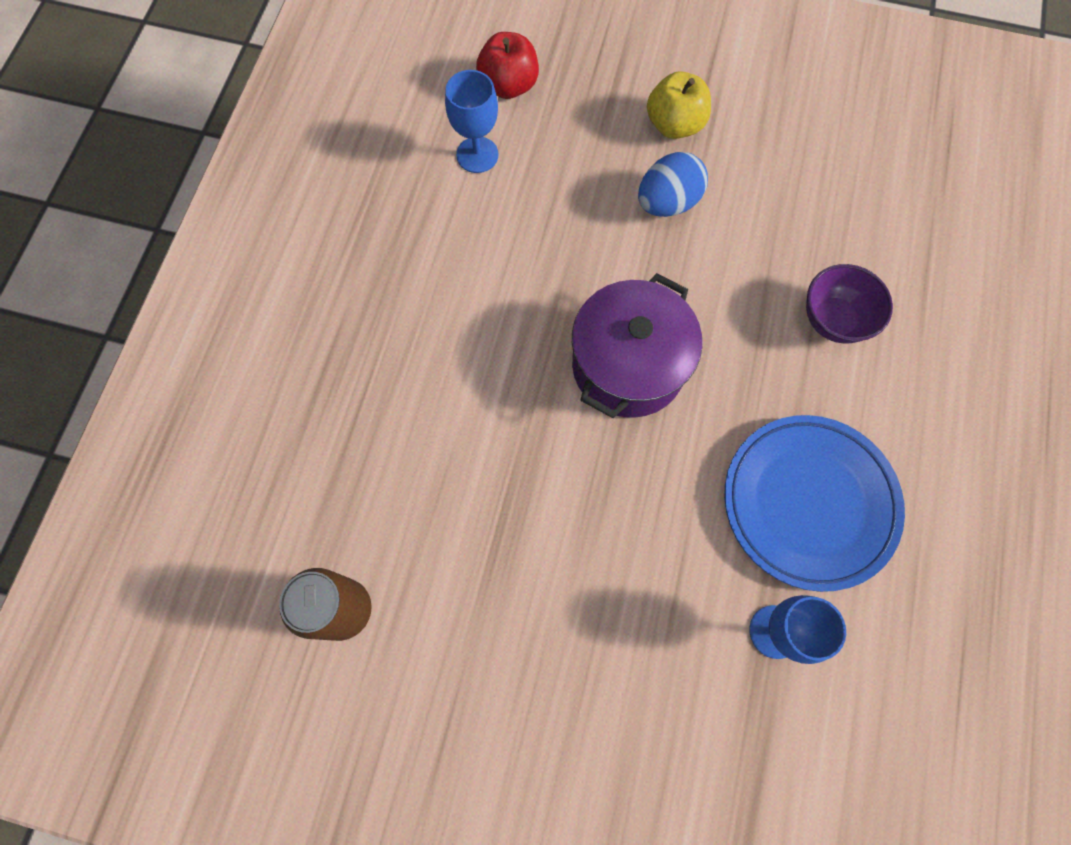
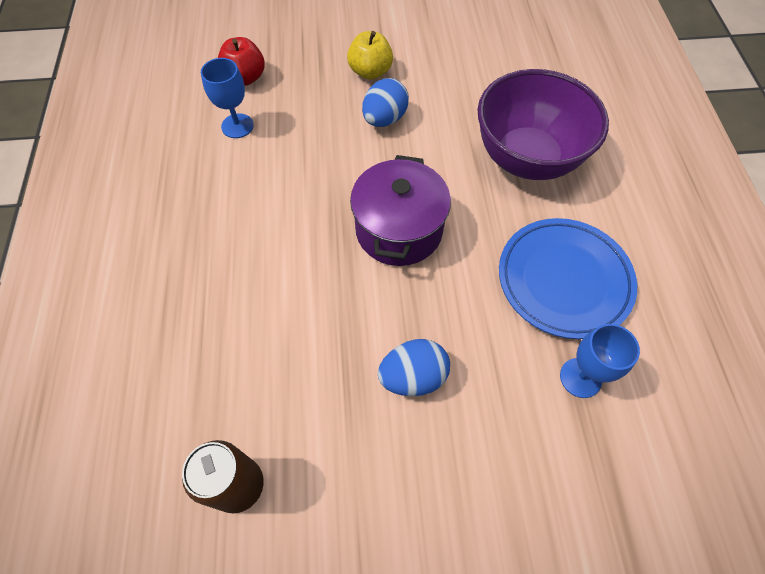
camera: 20 degrees left, 10 degrees down
(576, 557) = (413, 376): none -> blue egg
(833, 320) = (527, 159): purple bowl -> purple bowl, size x2.00

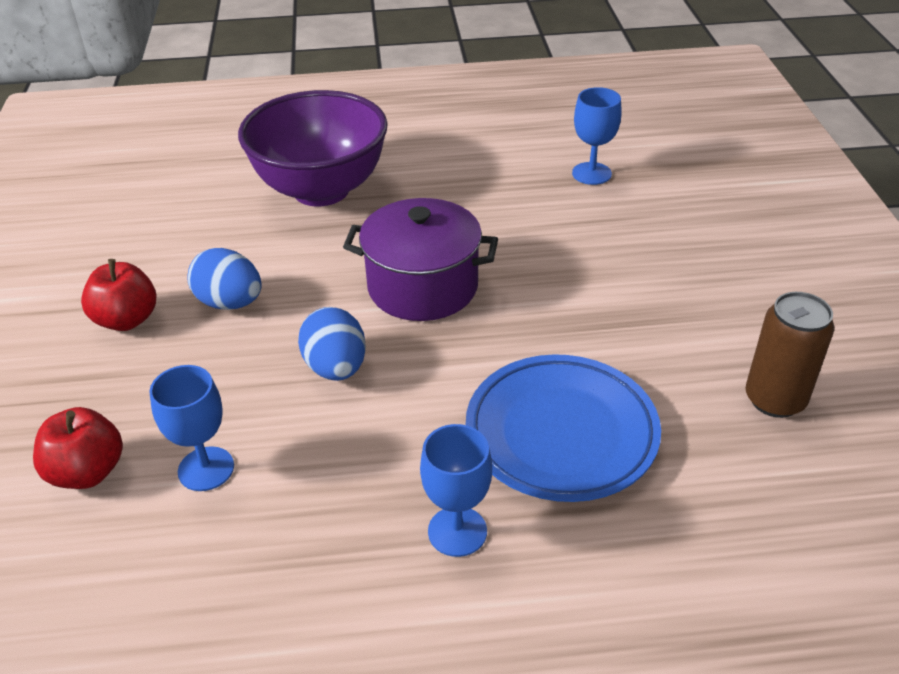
camera: 90 degrees left, 20 degrees down
(162, 248) = (457, 531): none -> blue goblet
(370, 72) = (127, 320): yellow apple -> red apple
(413, 376) = (614, 274): blue egg -> blue egg (336, 368)
(563, 280) = (486, 176): blue plate -> blue plate (561, 433)

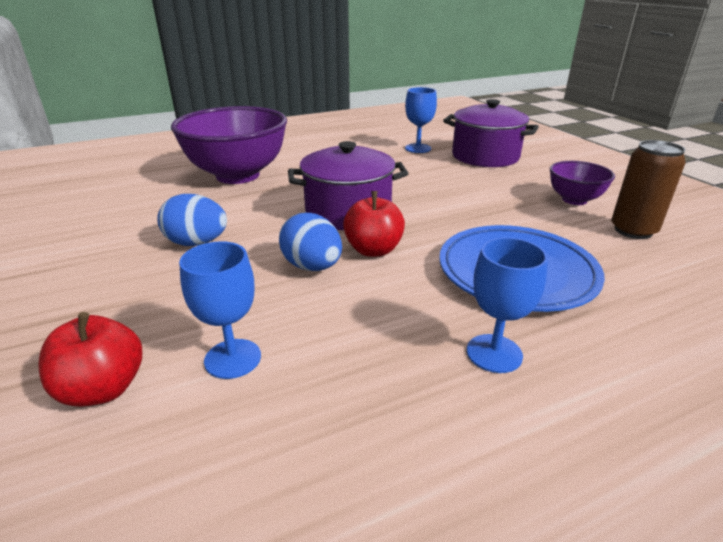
camera: 20 degrees left, 10 degrees down
(127, 320) = (104, 267): red apple -> red apple (373, 250)
(680, 209) = (485, 156): none -> purple pot
(741, 325) = (574, 200): none -> purple bowl

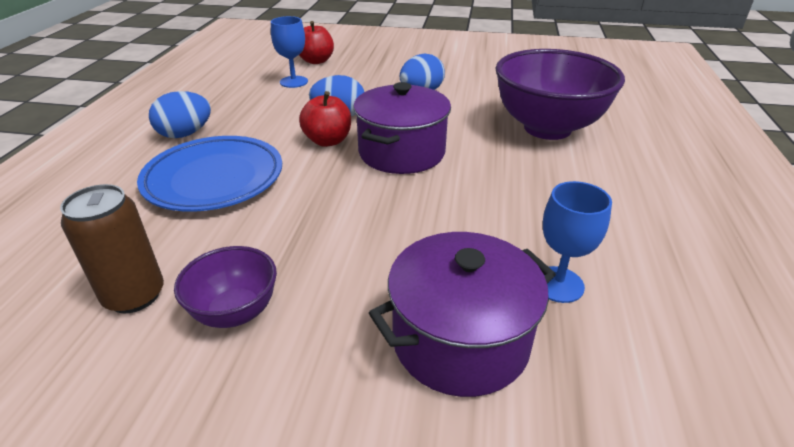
camera: 125 degrees right, 5 degrees up
(494, 353) = (185, 134): blue goblet -> blue egg

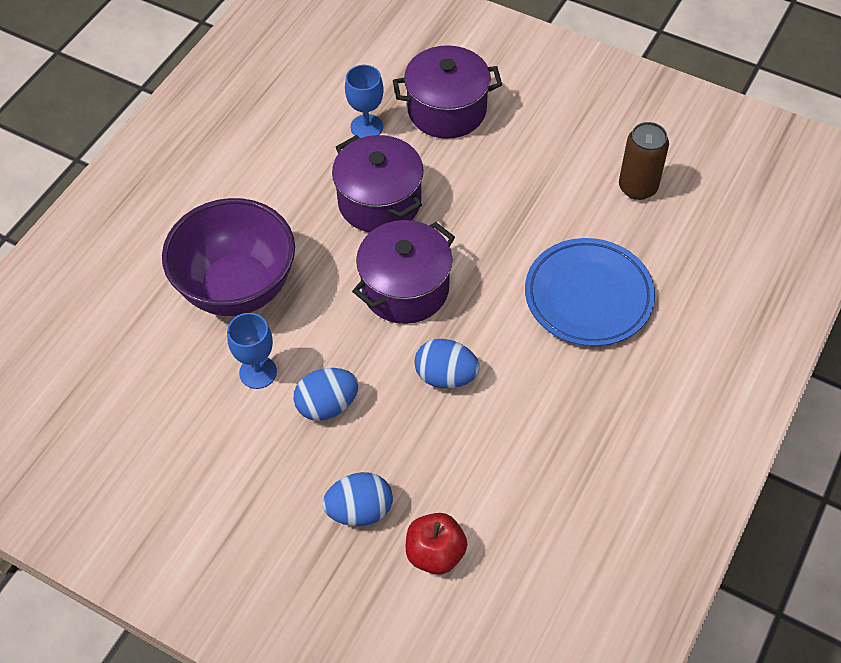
camera: 160 degrees left, 20 degrees up
(185, 134) = (621, 385): blue egg -> blue egg (360, 510)
(235, 312) = (573, 159): purple bowl -> none
(293, 82) = (482, 486): blue goblet -> blue goblet (258, 372)
(328, 141) = (471, 329): red apple -> none
(474, 208) = (379, 202): none -> purple pot

